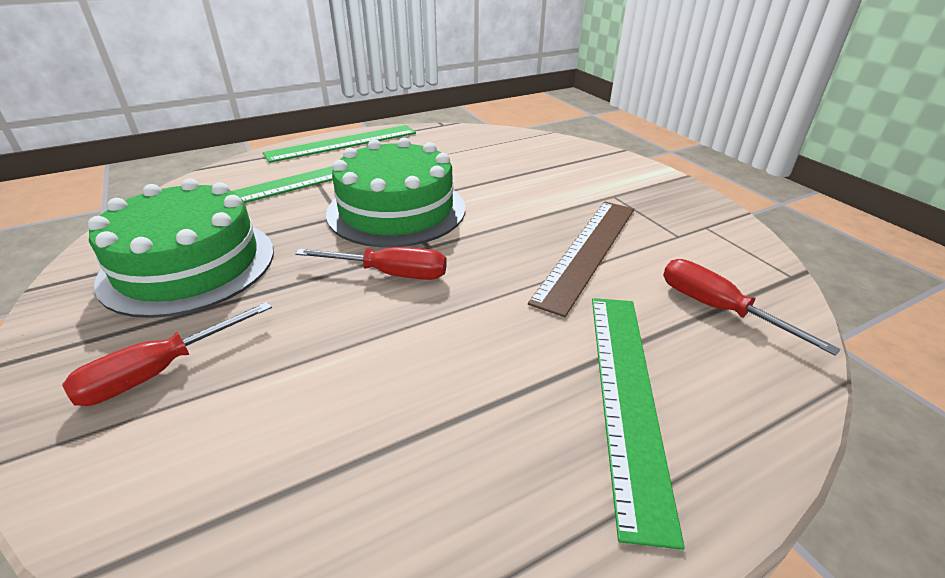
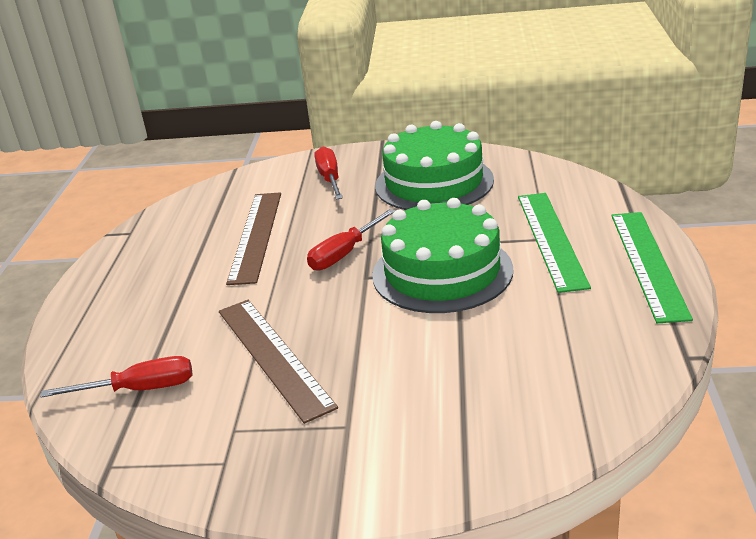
camera: 125 degrees right, 5 degrees down
(379, 373) = (255, 236): none -> brown ruler
(626, 395) = (141, 309): green ruler -> none

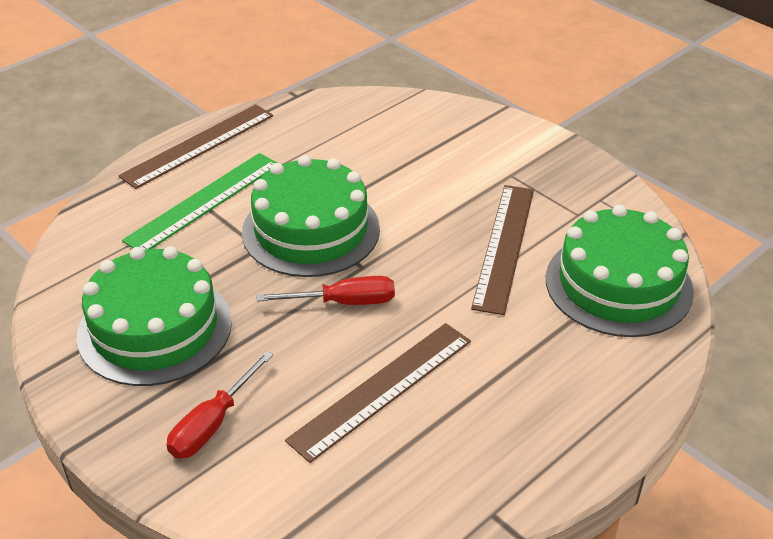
camera: 140 degrees left, 10 degrees up
(140, 389) = (618, 284): red screwdriver -> green cake
(647, 263) = (199, 145): green ruler -> brown ruler

